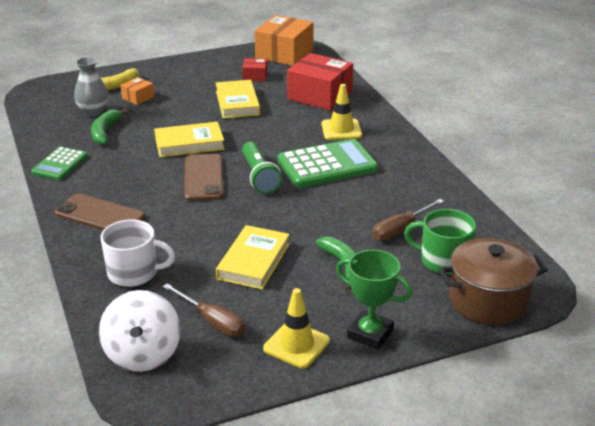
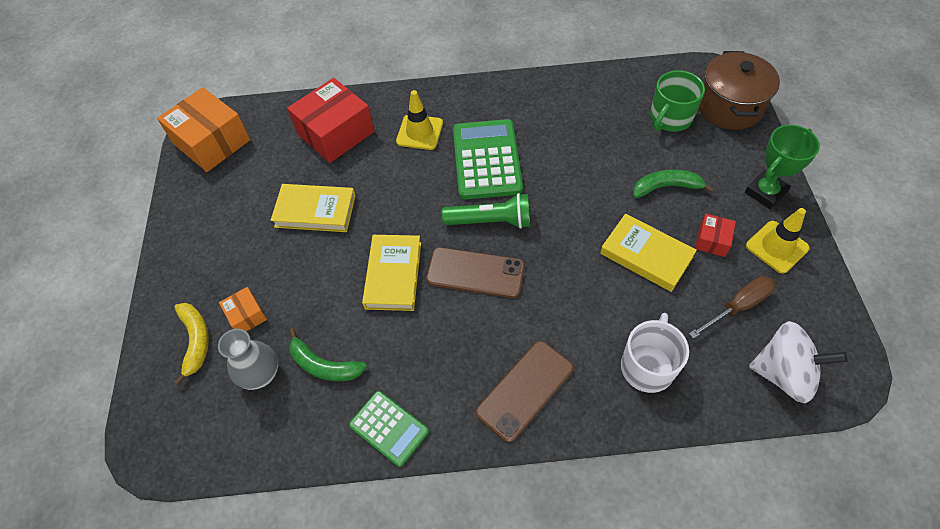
camera: 70 degrees left, 25 degrees up
(255, 76) = (256, 182): red box -> red box (712, 240)
(400, 229) = (616, 133): brown screwdriver -> none

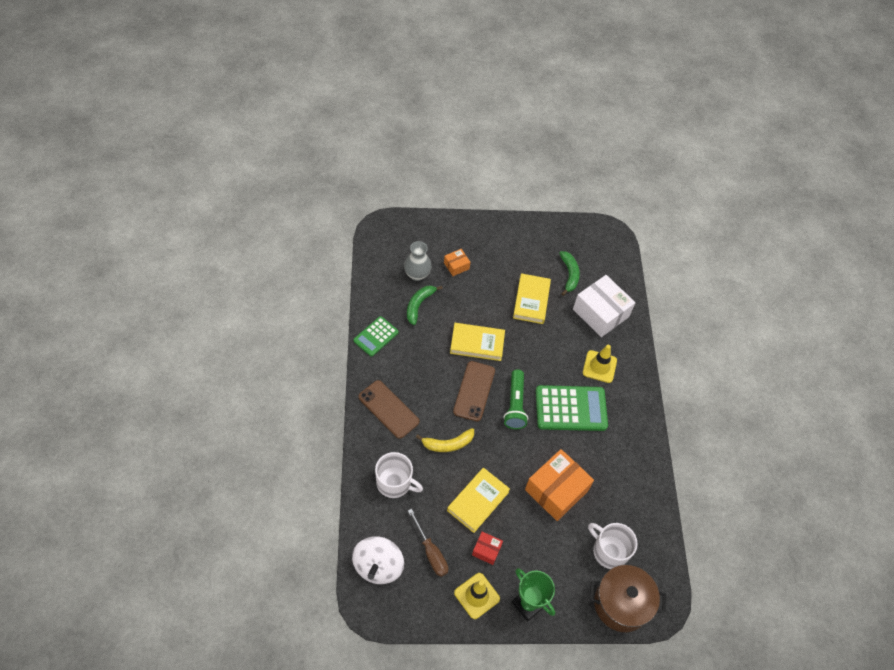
camera: 85 degrees right, 0 degrees up
(196, 341) = (442, 242): yellow banana -> yellow banana (448, 444)
(212, 142) = (594, 240): orange box -> orange box (556, 490)
(335, 133) = (600, 313): red box -> white box
(666, 187) = (537, 530): green banana -> green banana (569, 275)
(670, 118) = (609, 551): green mug -> white mug

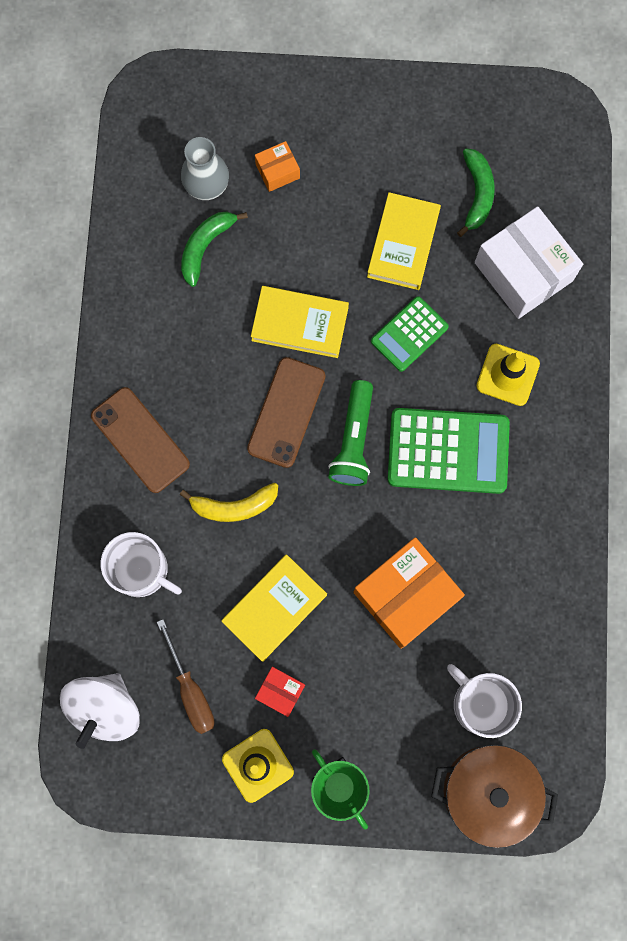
camera: 10 degrees right, 20 degrees up
(376, 336) = (127, 305): green calculator -> green calculator (409, 334)

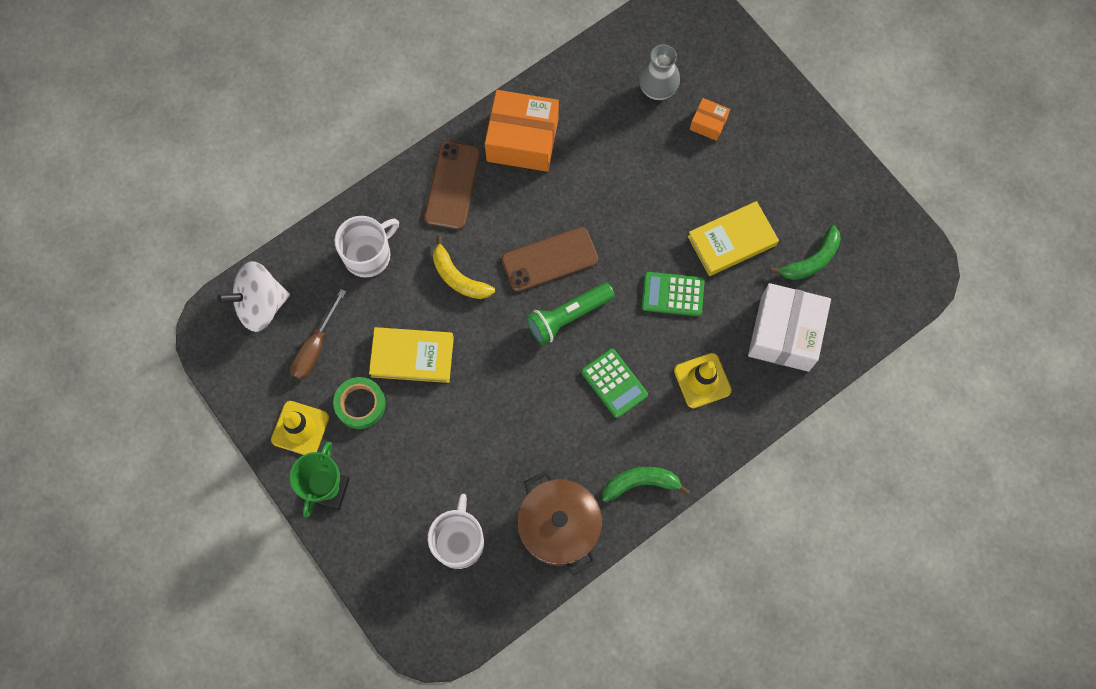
camera: 50 degrees right, 5 degrees down
(141, 570) = (368, 254): white mug -> white mug turned 120 degrees counterclockwise
(205, 247) = (616, 121): green banana -> green banana (640, 483)
(280, 691) = (360, 404): red box -> green tape
(300, 324) = (617, 220): yellow book -> none
(405, 595) = (491, 434): orange box -> orange box (522, 140)
(448, 451) = (614, 383): green calculator -> green calculator, size x0.59
(487, 791) = (402, 594): brown pot -> brown pot (559, 527)

